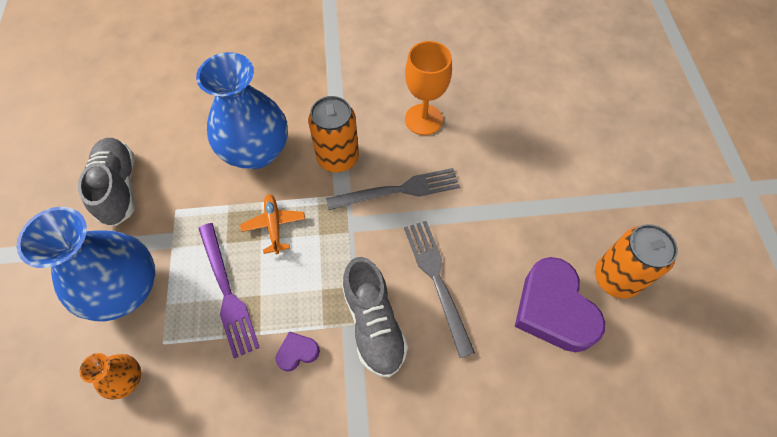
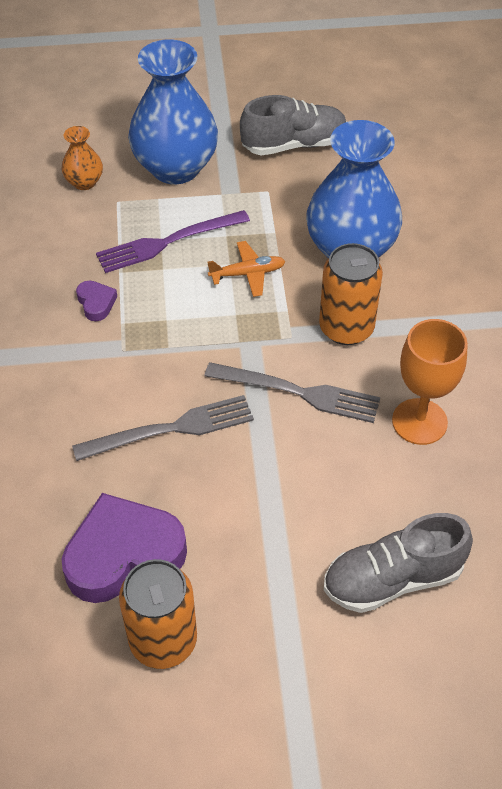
camera: 90 degrees right, 10 degrees down
(374, 324) = (121, 367): grey shoe -> grey shoe (392, 579)
(399, 190) = (300, 393): grey fork -> grey fork turned 60 degrees counterclockwise

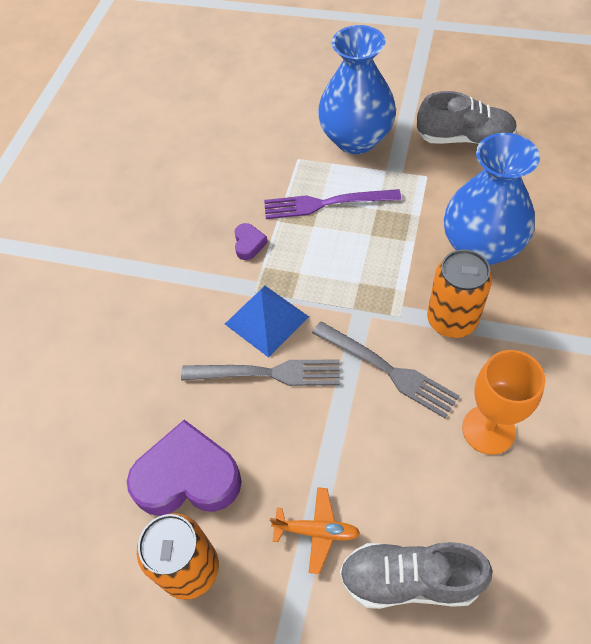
camera: 25 degrees right, 5 degrees up
(84, 182) = (278, 136): orange vase -> none
(148, 376) = (266, 320): none -> blue pyramid
(248, 274) = (382, 248): orange plane -> orange plane (317, 531)

